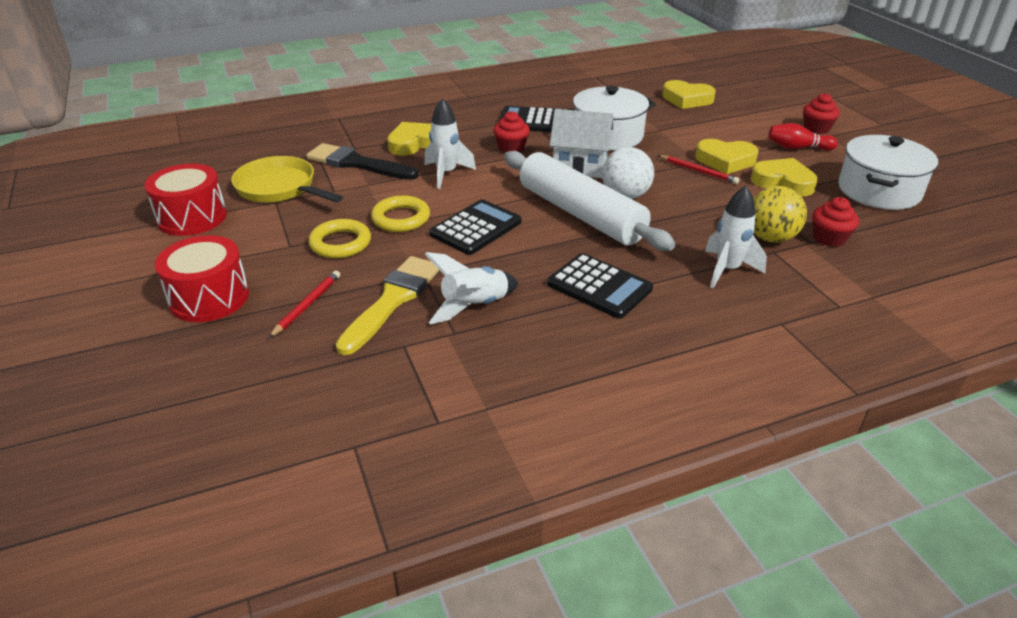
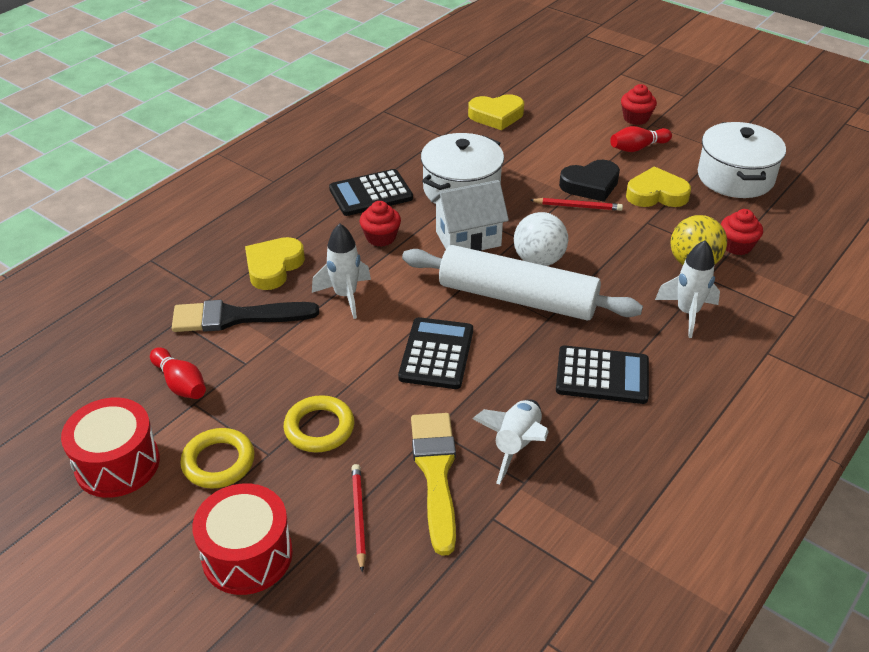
camera: 30 degrees left, 5 degrees up
(280, 188) = (180, 383): yellow pan -> red bowling pin
(401, 218) = (352, 371): yellow ring -> yellow ring (218, 462)
(725, 161) = (590, 185): yellow heart -> black heart

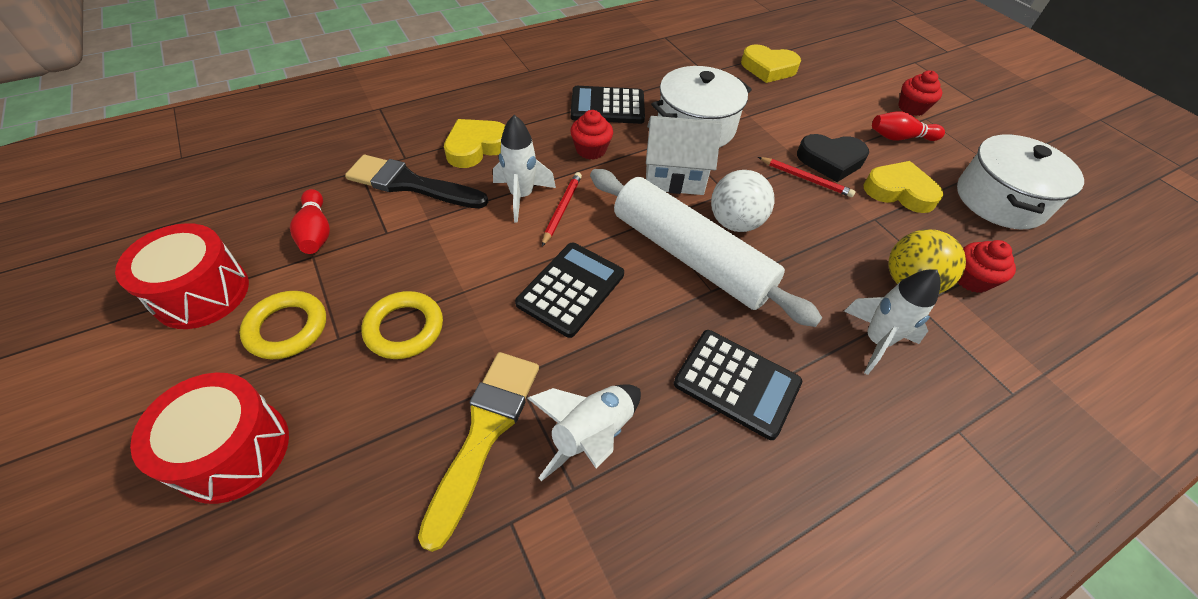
camera: 20 degrees right, 10 degrees up
(358, 517) = (371, 453): red pencil -> red pencil (562, 209)

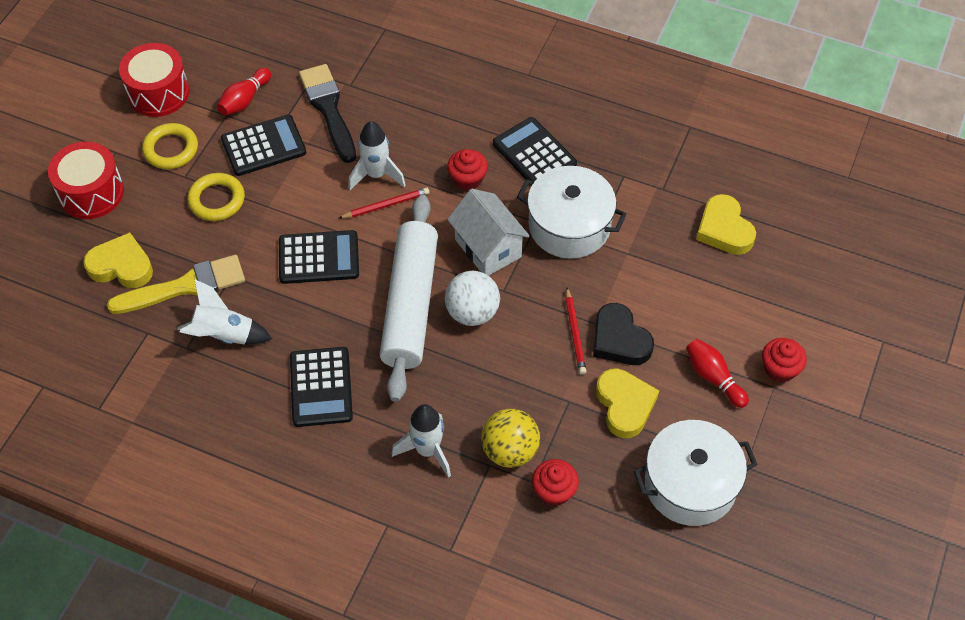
camera: 55 degrees right, 5 degrees up
(389, 251) = (263, 146): none -> black calculator
(476, 147) = (400, 113): yellow heart -> yellow heart (121, 266)

